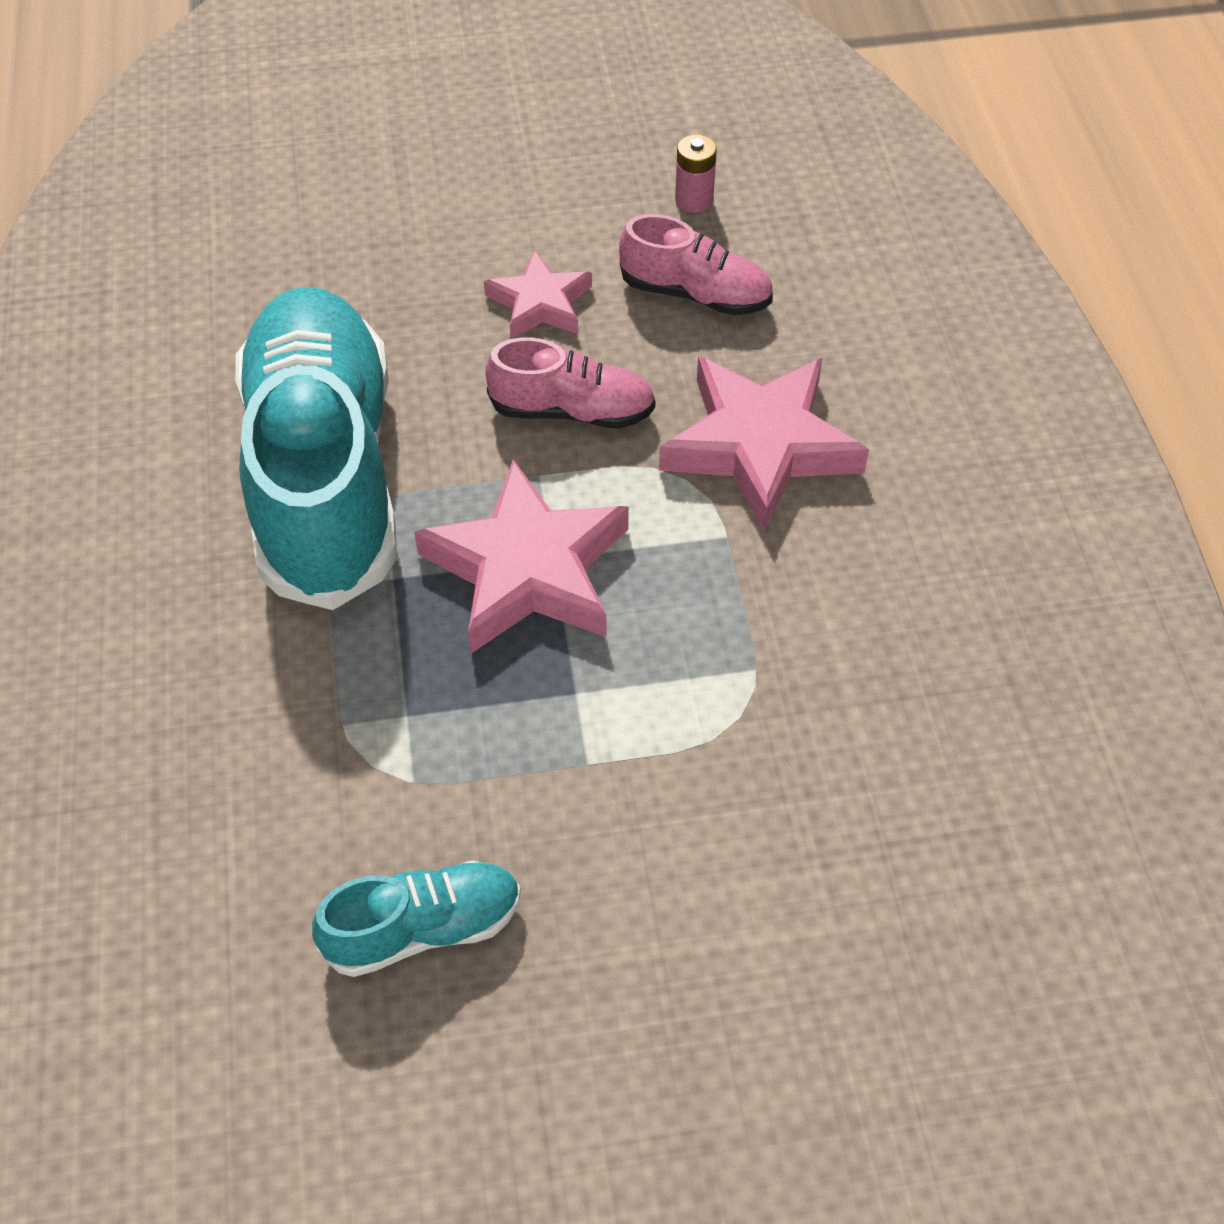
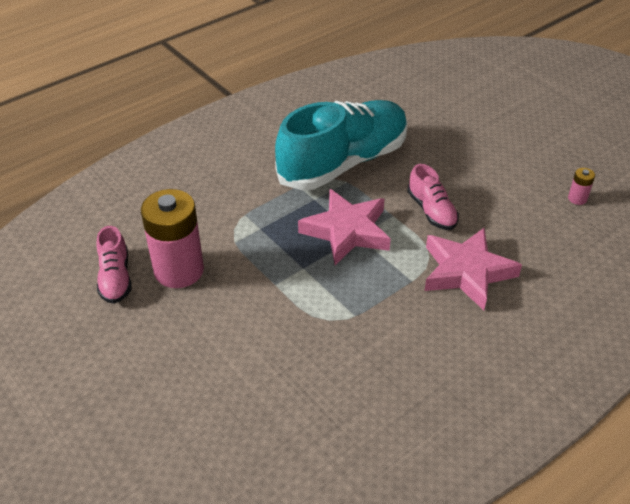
camera: 60 degrees right, 10 degrees down
(423, 929) = (179, 270): turquoise shoe -> pink battery
(540, 303) = (475, 180): pink star -> none
(695, 294) = (527, 220): pink shoe -> pink shoe (115, 278)

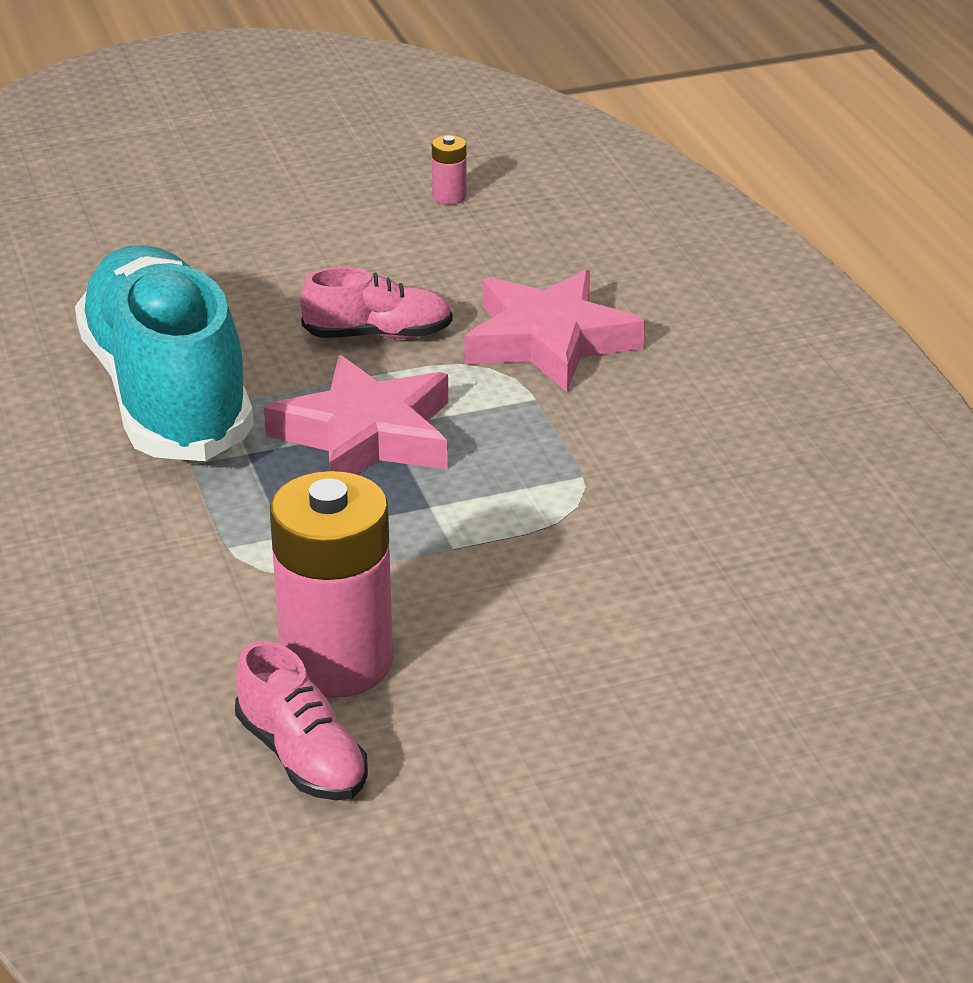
camera: 70 degrees left, 10 degrees down
(115, 278) = (302, 757): pink shoe -> pink shoe turned 45 degrees clockwise

